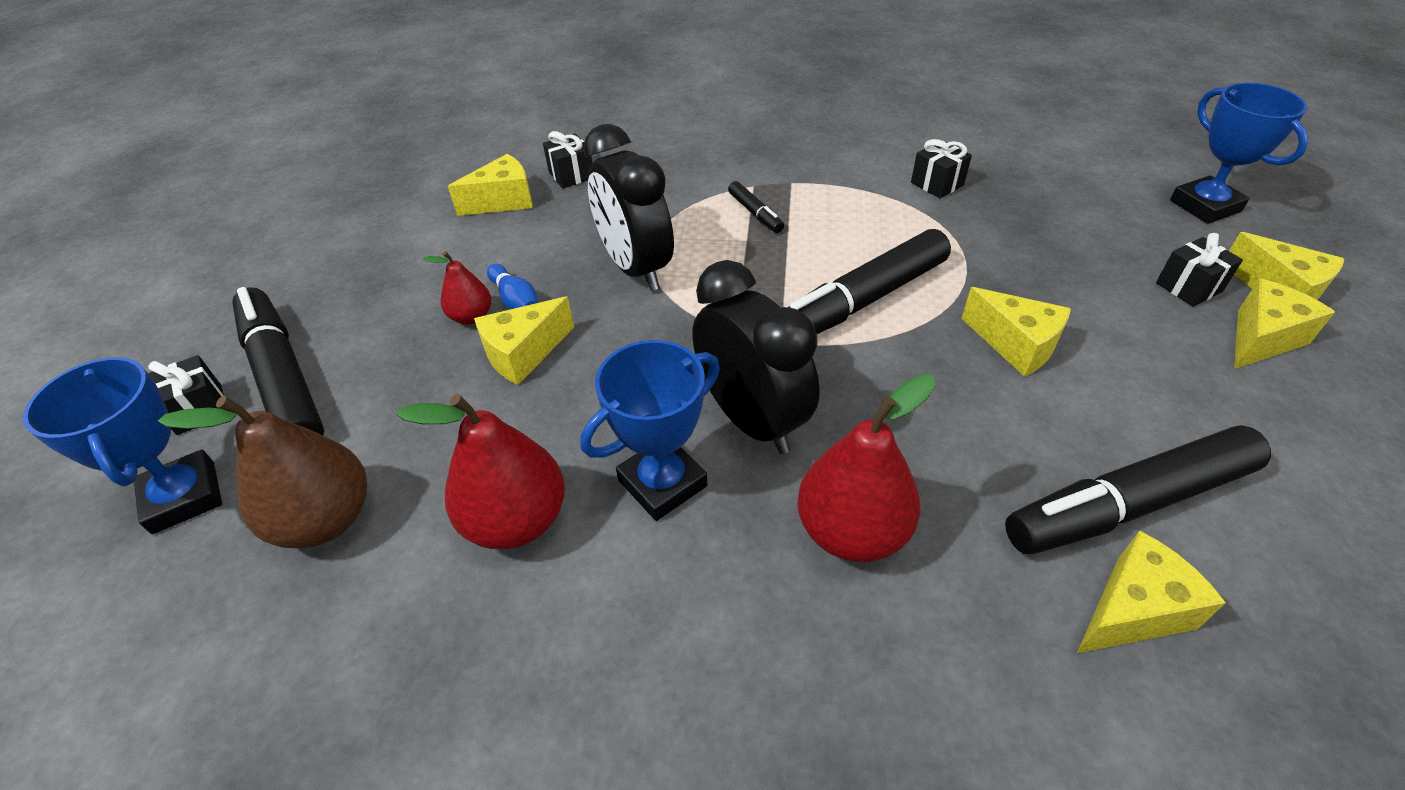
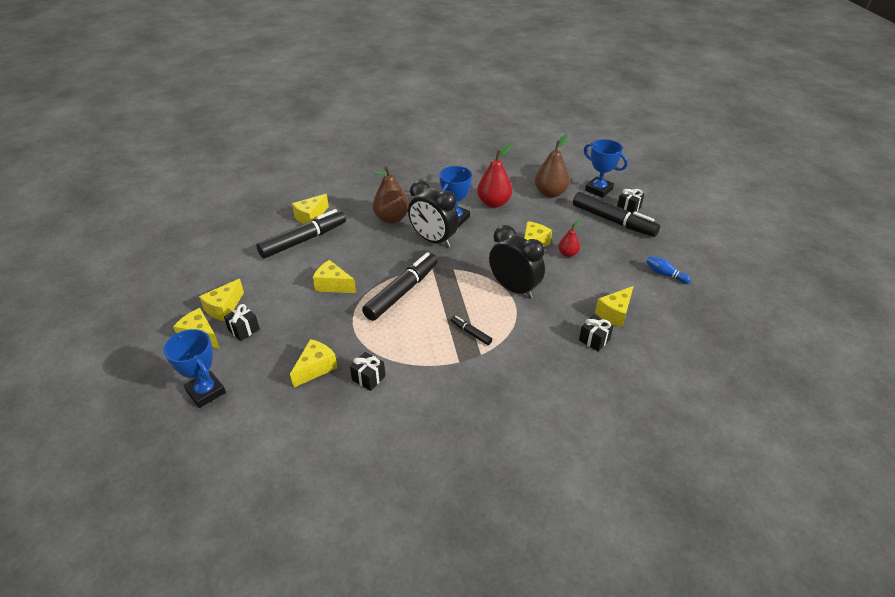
camera: 160 degrees right, 5 degrees down
(516, 301) = (555, 263): blue bowling pin -> blue bowling pin (665, 274)
(851, 531) = (391, 218): red pear -> brown pear
(1026, 208) = (315, 368): none -> yellow cheese

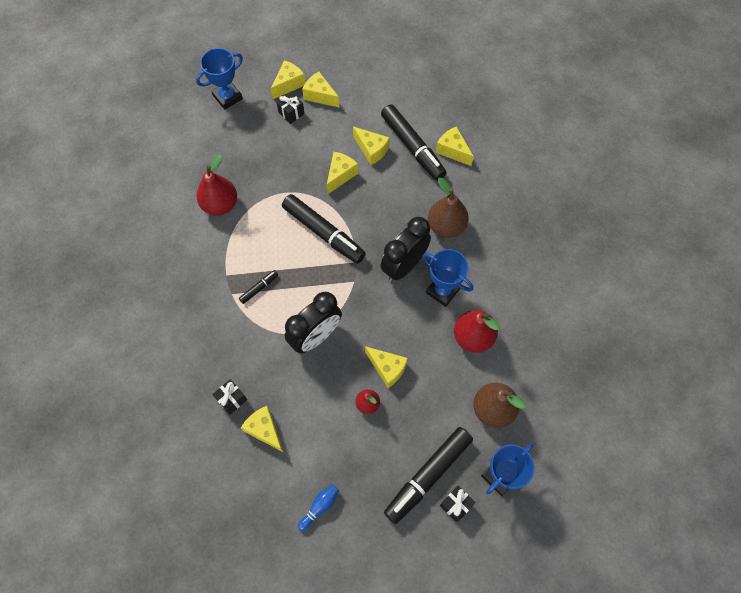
camera: 95 degrees right, 25 degrees up
(315, 368) = (238, 167): yellow cheese -> yellow cheese (371, 150)
(368, 378) = (220, 205): black gift -> red pear

